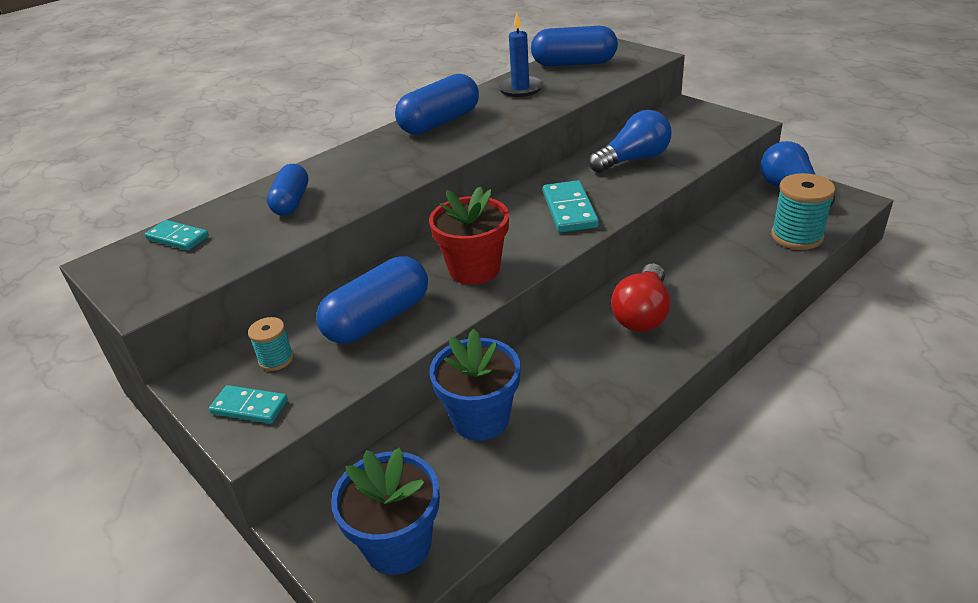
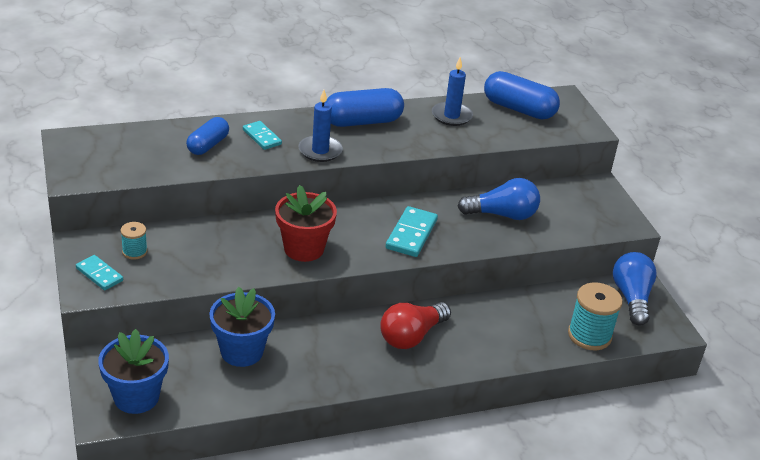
camera: 20 degrees right, 0 degrees up
(177, 238) = (120, 141): turquoise domino -> turquoise domino (261, 137)
(378, 319) = (214, 254): blue capsule -> none
(423, 161) = (320, 151): none -> blue candle

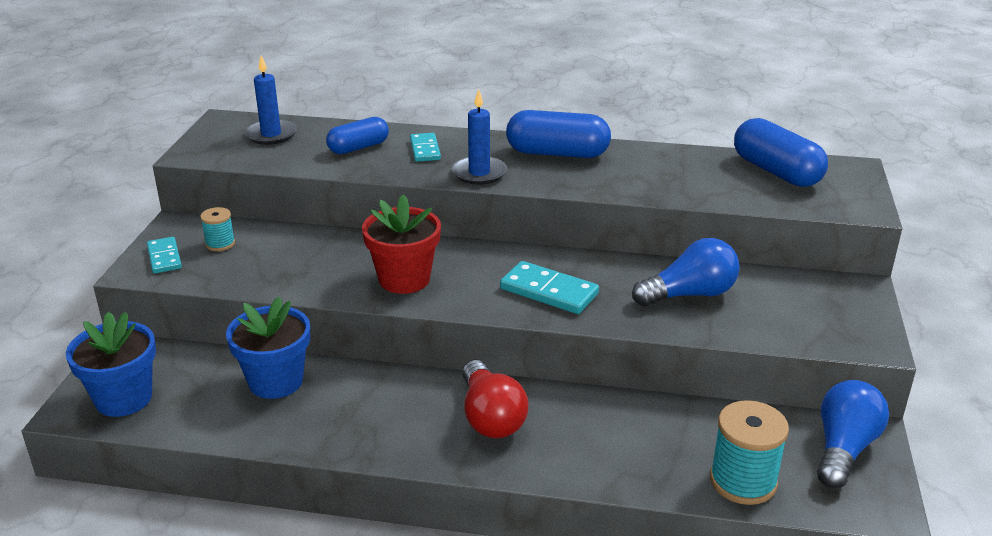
camera: 30 degrees right, 5 degrees down
(411, 234) = (549, 291): turquoise domino -> turquoise domino turned 75 degrees clockwise
(411, 336) = (490, 417): red light bulb -> red light bulb turned 90 degrees counterclockwise
(451, 116) = (677, 165): blue candle -> blue candle (271, 135)
(502, 215) = (690, 294): blue light bulb -> blue light bulb turned 45 degrees counterclockwise

